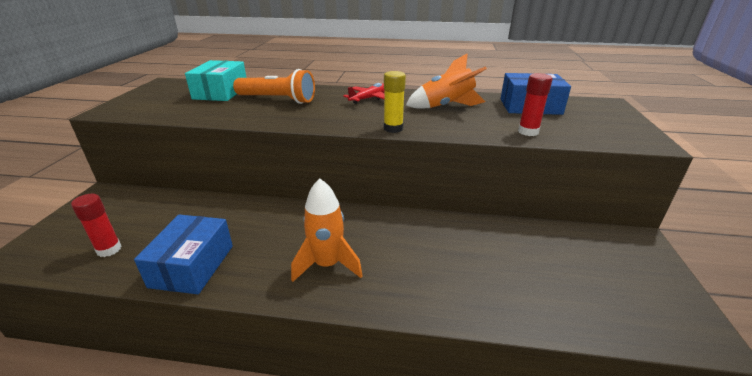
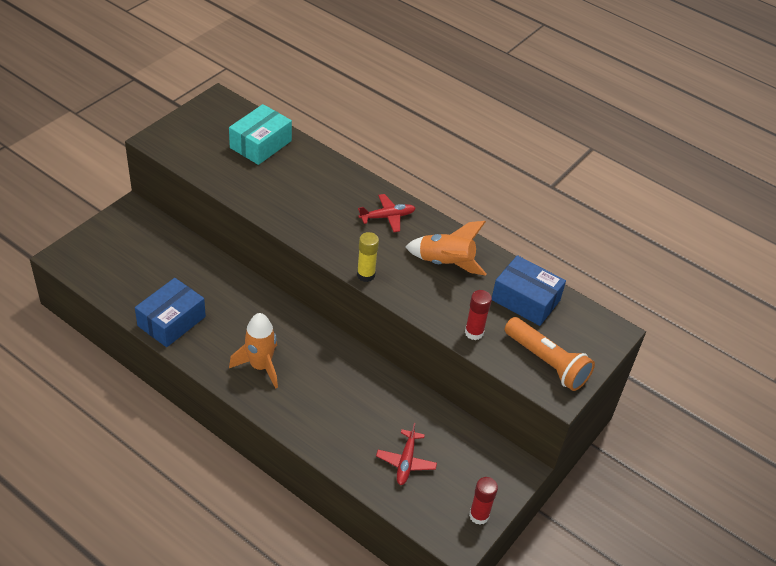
camera: 25 degrees right, 15 degrees up
(109, 249) = (123, 278): red glue stick -> red glue stick (479, 515)
(277, 100) = (303, 182): orange flashlight -> orange flashlight (547, 362)
(556, 282) = (406, 462): none -> red plane

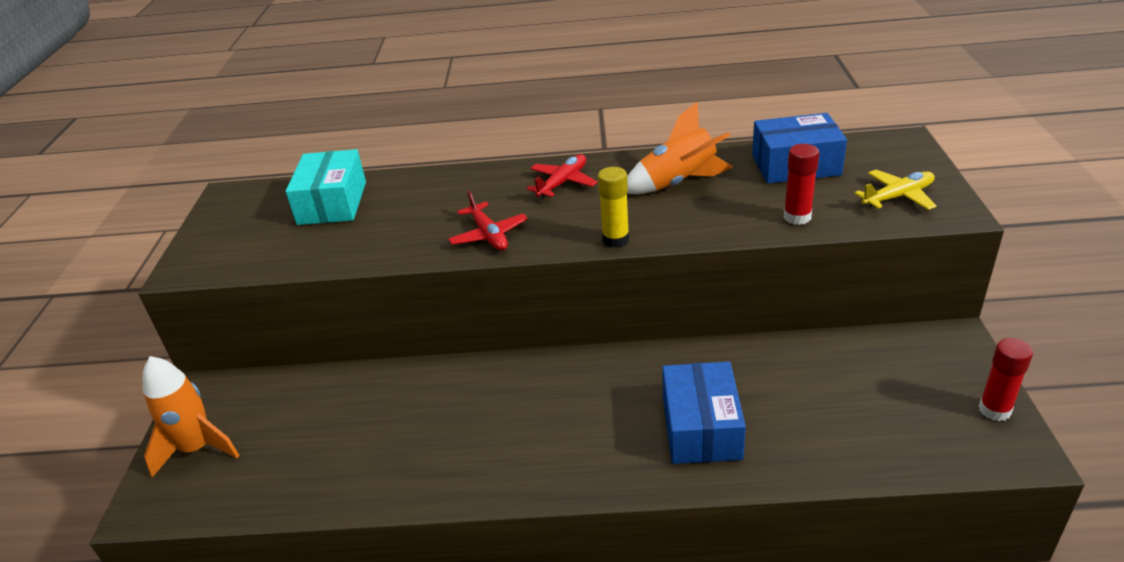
camera: 30 degrees left, 10 degrees down
(171, 321) = (393, 473): blue box -> blue box (701, 428)
(260, 366) = (567, 442): orange rocket -> orange rocket (197, 448)
(406, 462) = (853, 416): red plane -> red plane (489, 235)
(547, 362) = (898, 197): orange flashlight -> yellow plane

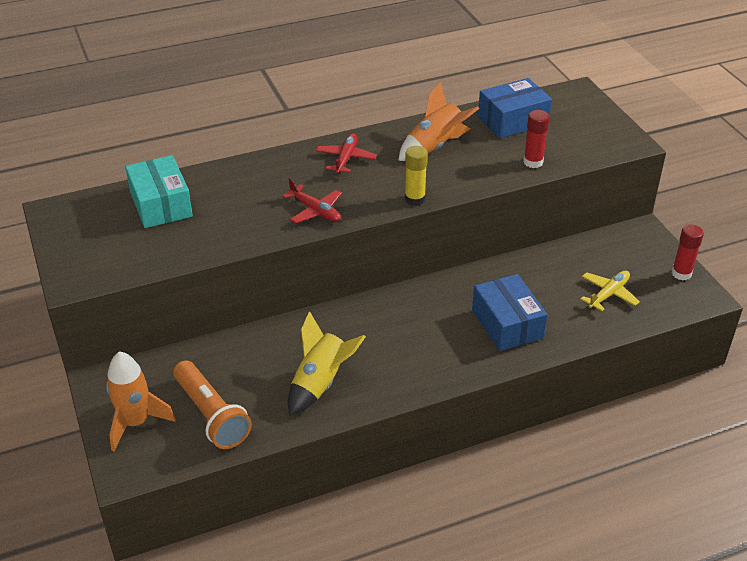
camera: 25 degrees left, 5 degrees up
(279, 460) = (211, 415): none -> orange flashlight
(423, 451) = (320, 383): none -> yellow rocket
(898, 197) = (592, 136): yellow plane -> yellow plane (608, 294)

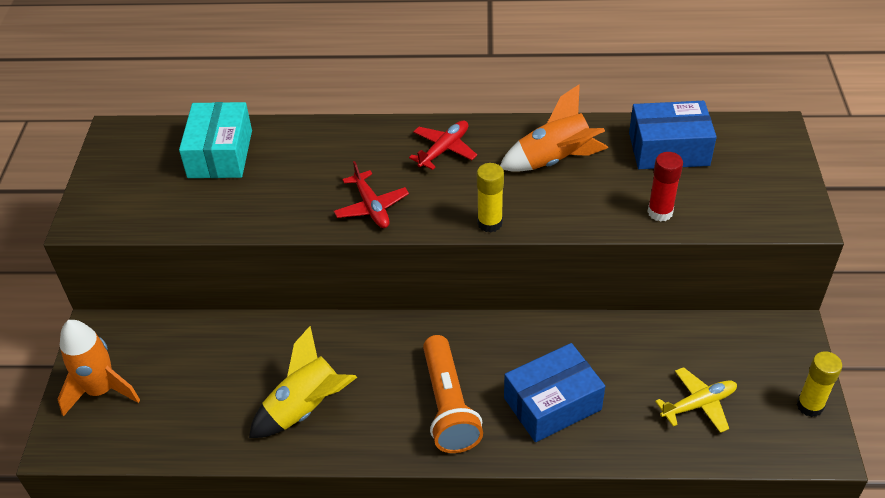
camera: 25 degrees right, 5 degrees up
(211, 415) = (176, 408): orange flashlight -> orange flashlight (448, 406)
(507, 324) = (552, 404): blue box -> blue box turned 60 degrees clockwise
(681, 273) = (810, 406): red glue stick -> yellow glue stick

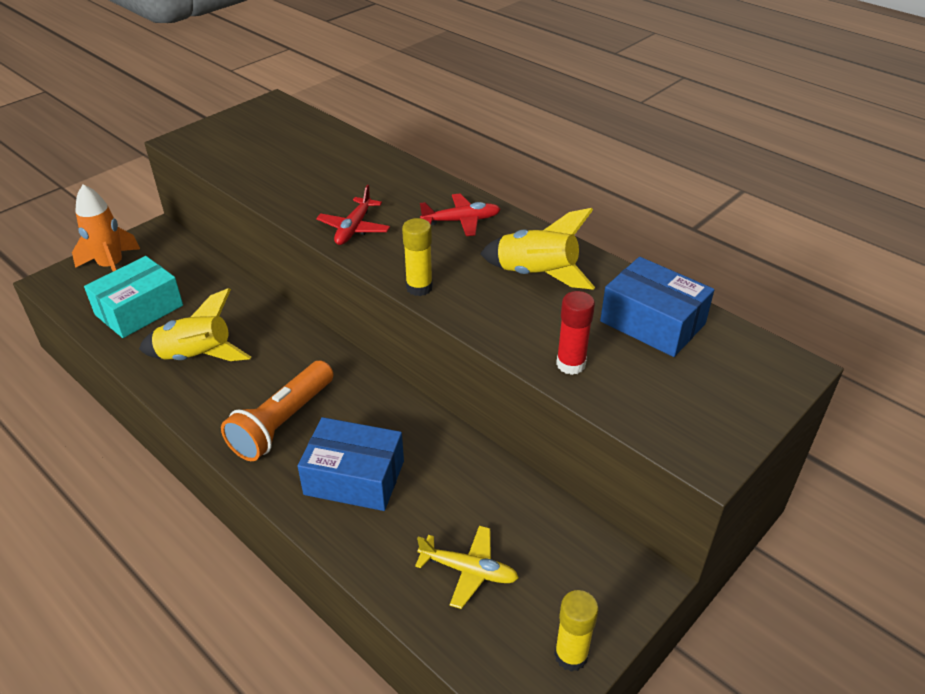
camera: 40 degrees right, 5 degrees down
(220, 154) = (311, 145): turquoise box -> turquoise box (139, 310)
(554, 160) = (536, 275): orange rocket -> yellow rocket

